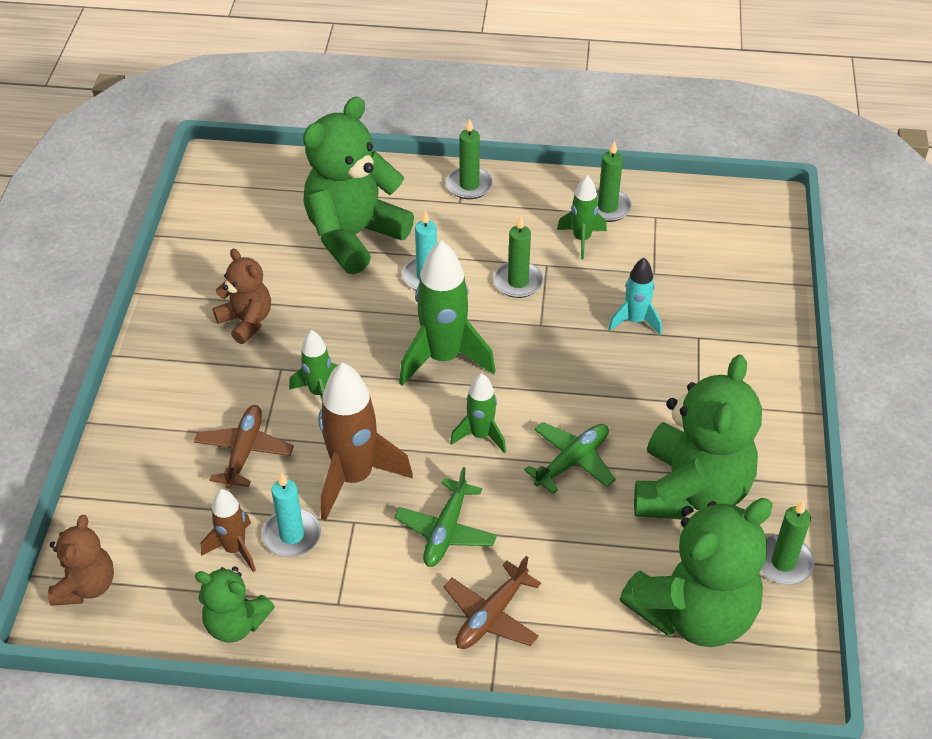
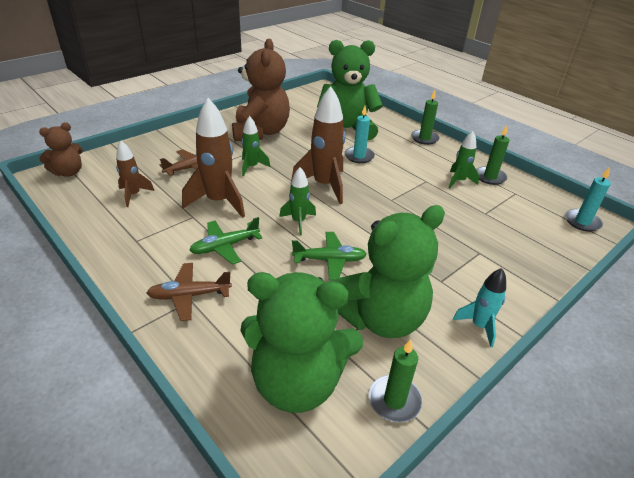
camera: 40 degrees right, 10 degrees down
(236, 623) = (89, 219): green teddy bear -> none
(246, 321) = (260, 132): brown teddy bear -> brown teddy bear, size x1.88
(292, 535) = (161, 205): turquoise candle -> turquoise candle (582, 222)
(443, 358) = (324, 185): green rocket -> brown rocket
(518, 282) = (401, 179): green candle -> none
(635, 321) = (447, 225): turquoise rocket -> turquoise rocket (479, 326)

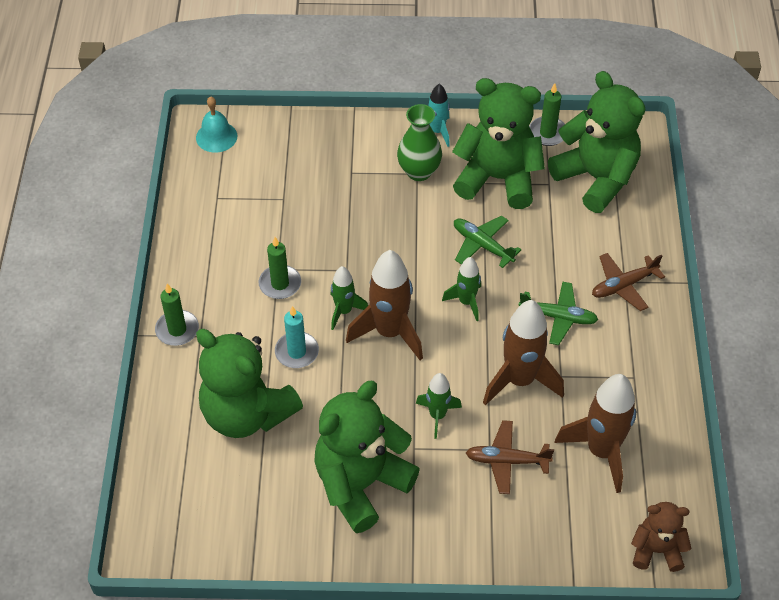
camera: 135 degrees left, 15 degrees up
(134, 195) = (601, 451): brown rocket -> brown rocket, size x1.78
(189, 296) = (623, 286): brown plane -> brown plane turned 120 degrees clockwise
(260, 132) = (361, 484): brown teddy bear -> green teddy bear
(441, 283) = (419, 171): none -> green vase
(459, 181) = (246, 246): green rocket -> green rocket (344, 311)
(490, 177) = (206, 229): green candle -> green candle (280, 284)
(582, 222) = (216, 137): turquoise candle -> turquoise bell

